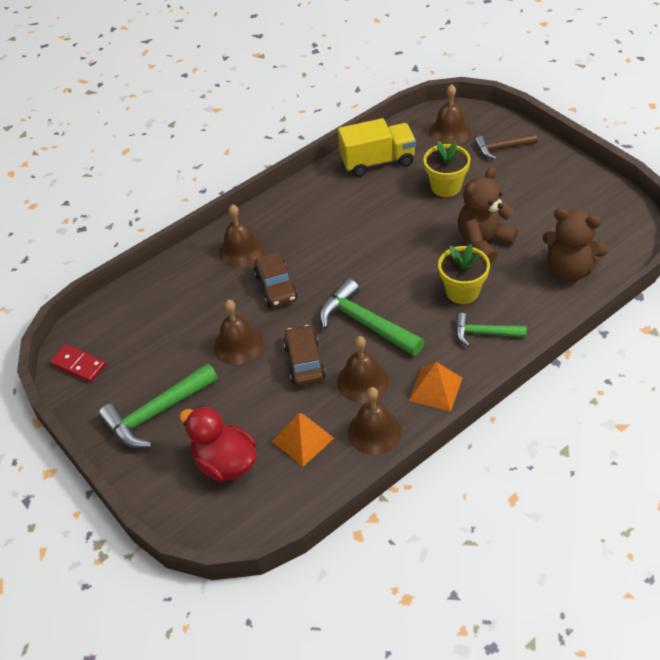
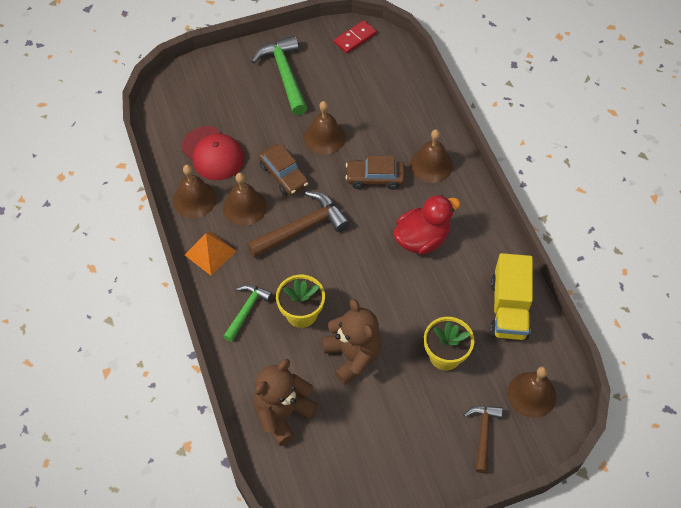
camera: 105 degrees right, 10 degrees up
(225, 463) = (219, 104): red duck -> red duck (422, 239)
(303, 439) = (213, 153): orange pyramid -> red cap
(304, 362) = (284, 175): brown car -> brown car turned 45 degrees clockwise
(365, 323) = (302, 228): green hammer -> brown hammer

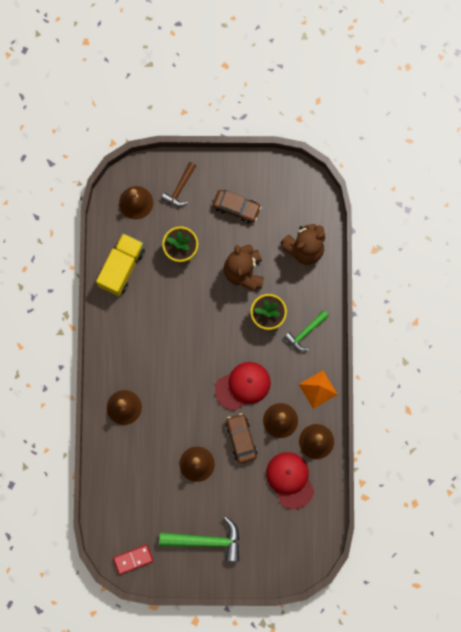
camera: 160 degrees left, 20 degrees up
(284, 74) = (206, 541): green hammer -> green hammer turned 90 degrees counterclockwise
(302, 228) = (243, 386): brown hammer -> red cap
(375, 178) = (172, 410): brown car -> brown car (236, 207)
(422, 239) = (158, 345): red duck -> none

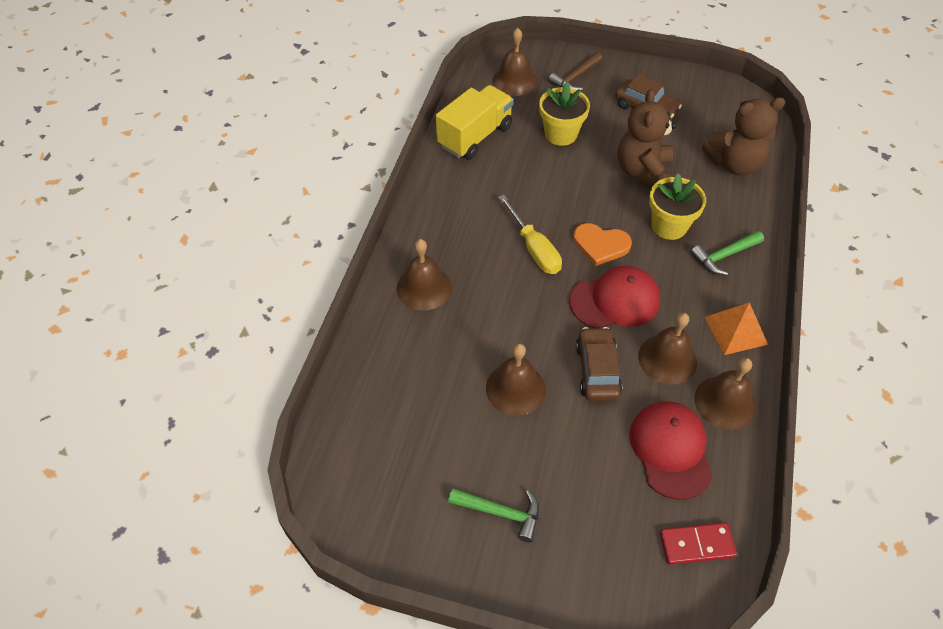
camera: 15 degrees right, 25 degrees down
(133, 559) = (361, 510): red domino -> red domino (696, 545)
(185, 358) = (534, 248): none -> yellow screwdriver
(206, 541) = (501, 513): green hammer -> green hammer, size x0.61
(226, 344) = (600, 245): none -> orange heart

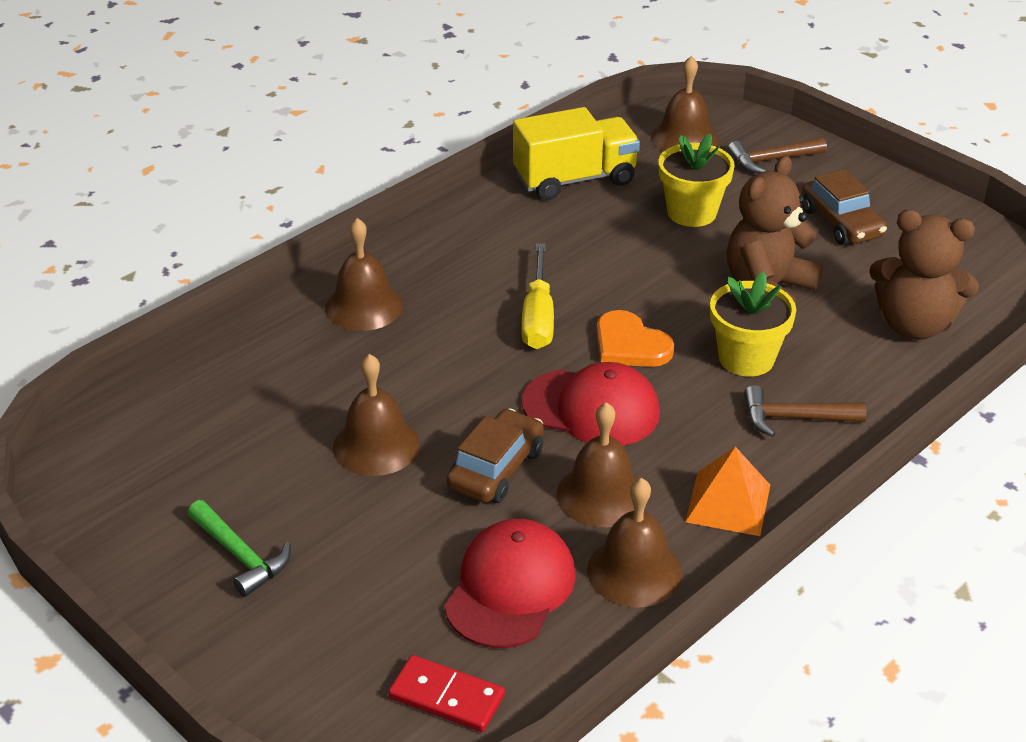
camera: 30 degrees right, 15 degrees down
(724, 256) = (793, 418): green hammer -> brown hammer

